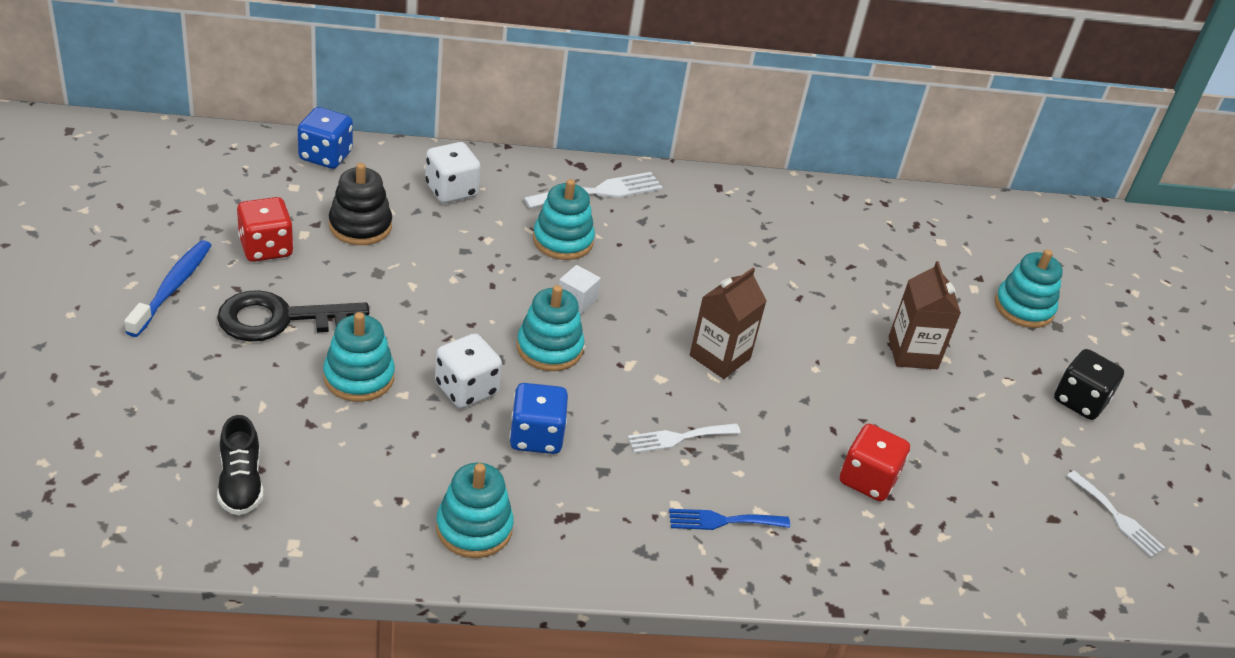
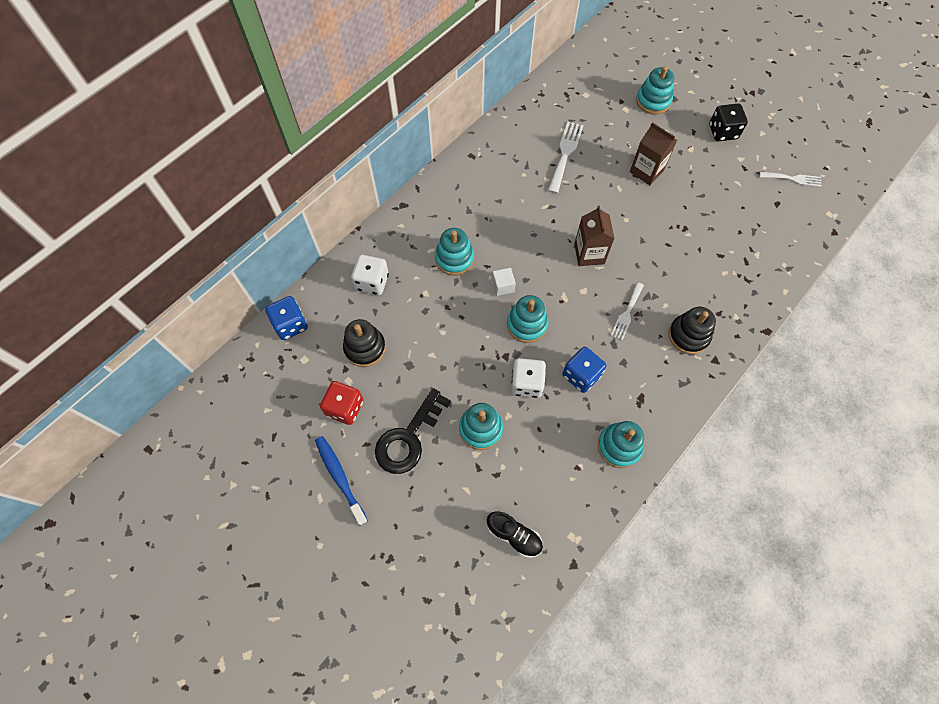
camera: 40 degrees left, 25 degrees up
(599, 192) = (431, 212): white fork -> white fork (565, 154)
(723, 521) = (688, 335): blue fork -> black stacking toy
(868, 480) = (706, 256): red dice -> none

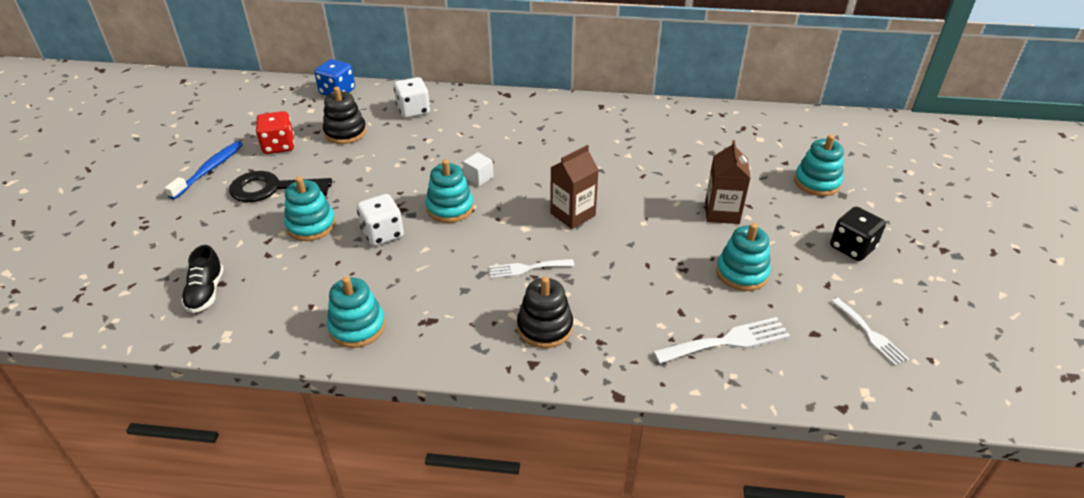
camera: 55 degrees right, 25 degrees down
(454, 259) = (480, 140): turquoise stacking toy -> turquoise stacking toy (742, 273)
(565, 154) = (672, 154): white fork -> white fork (727, 341)
(581, 375) = (422, 266): blue dice -> none

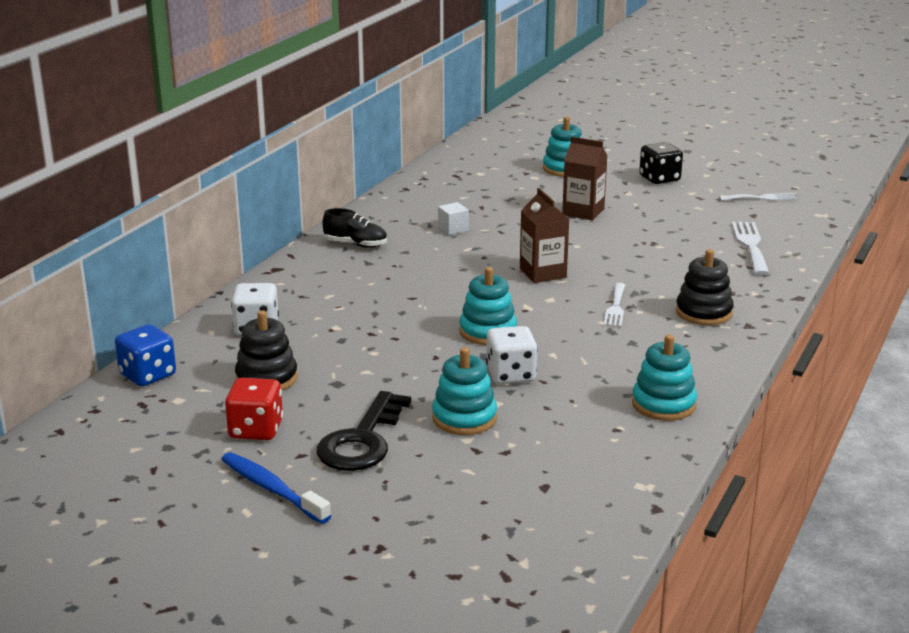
camera: 70 degrees left, 15 degrees down
(206, 292) = (557, 497): black shoe -> black shoe (356, 244)
(478, 177) = (441, 309): white cube -> white cube (453, 229)
(742, 273) = (670, 222): turquoise stacking toy -> none

